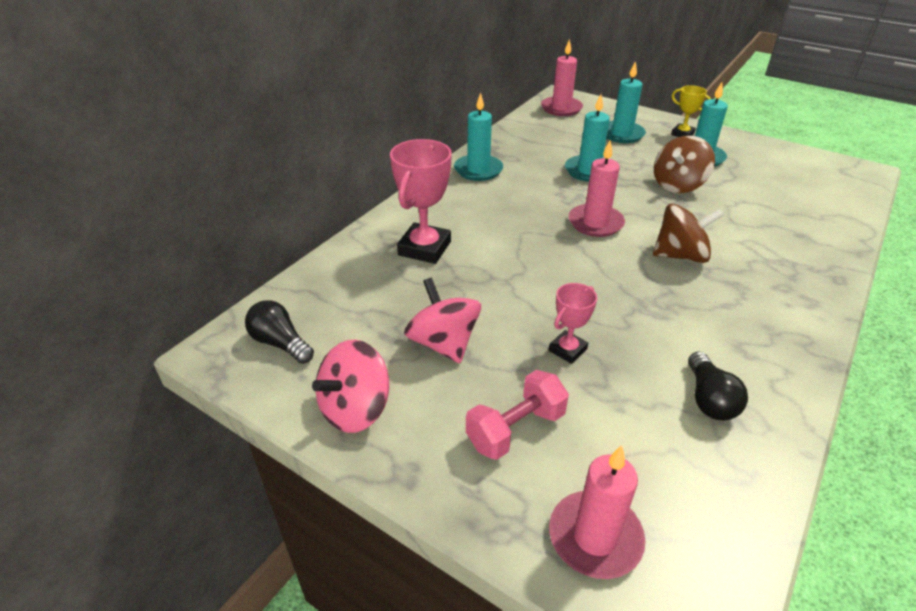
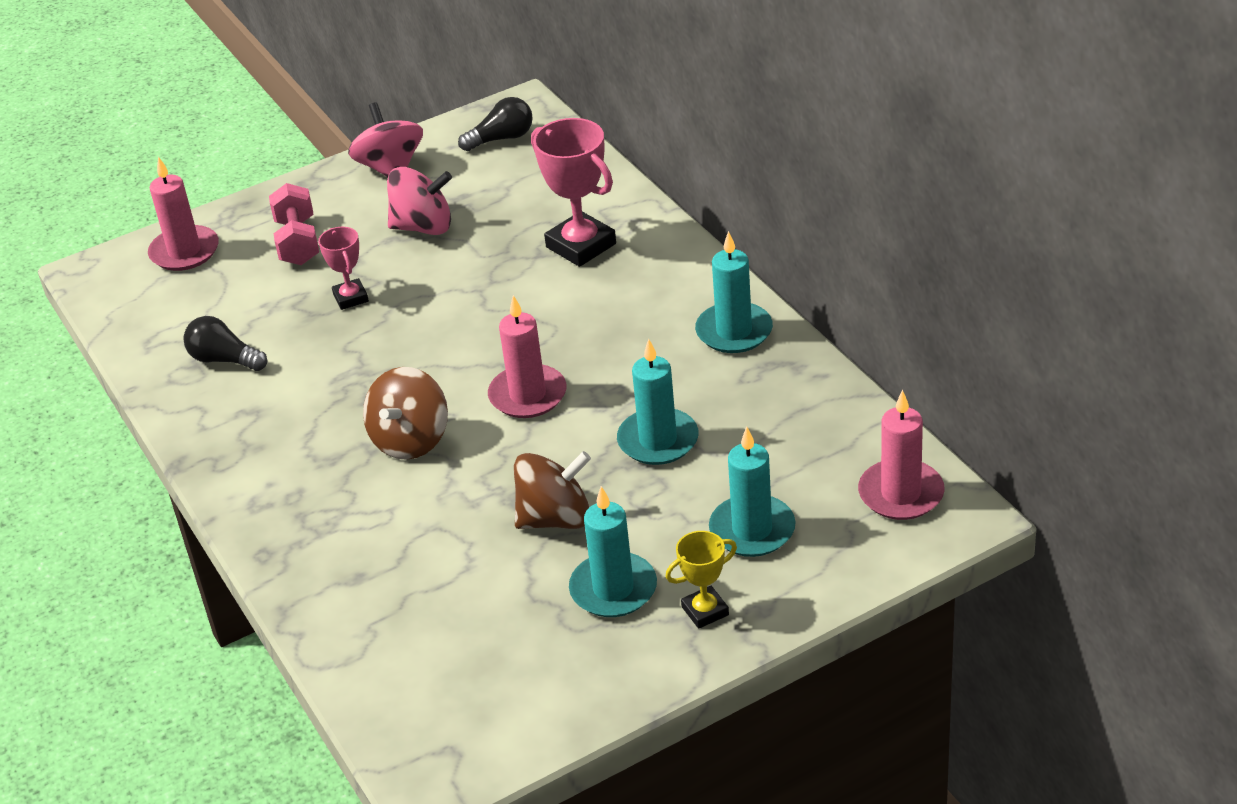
camera: 120 degrees right, 0 degrees up
(678, 185) = (555, 518): brown spinning top -> brown spinning top turned 90 degrees clockwise

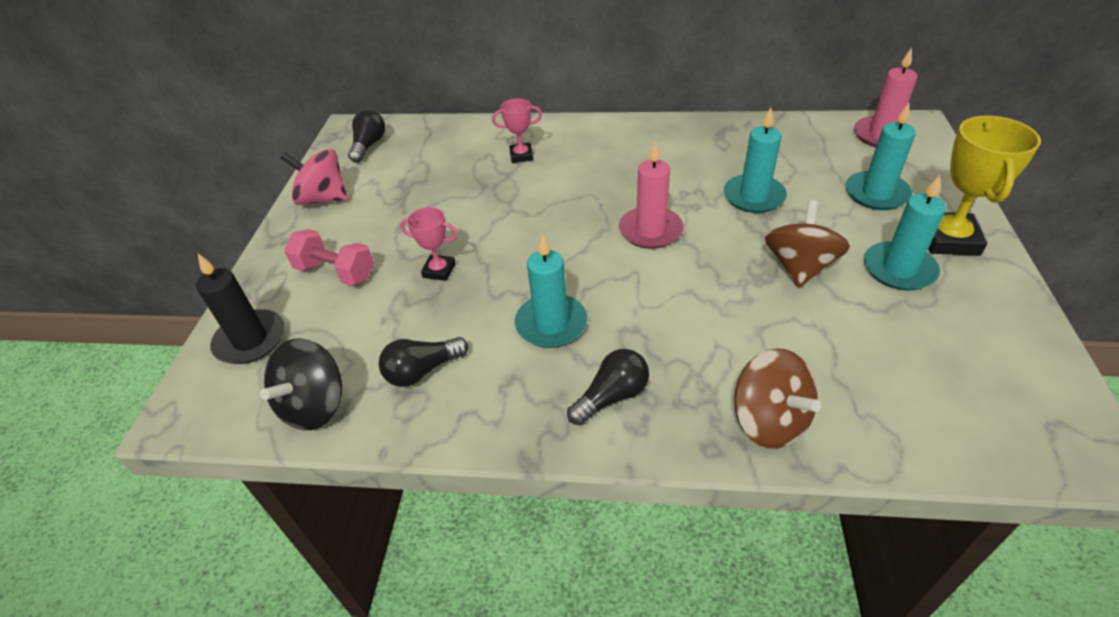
camera: 55 degrees left, 5 degrees up
(147, 328) = (315, 405): none -> black spinning top
(184, 252) = (250, 340): pink candle -> black candle
(277, 475) = (612, 397): none -> black light bulb
(411, 440) = (643, 303): brown spinning top -> brown spinning top (769, 420)
(423, 227) = (409, 208): pink spinning top -> none
(581, 245) = (521, 156): pink trophy -> pink trophy, size x0.56
(705, 611) = (948, 239): yellow trophy -> yellow trophy, size x1.77
(734, 331) = (675, 135): turquoise candle -> turquoise candle (551, 324)

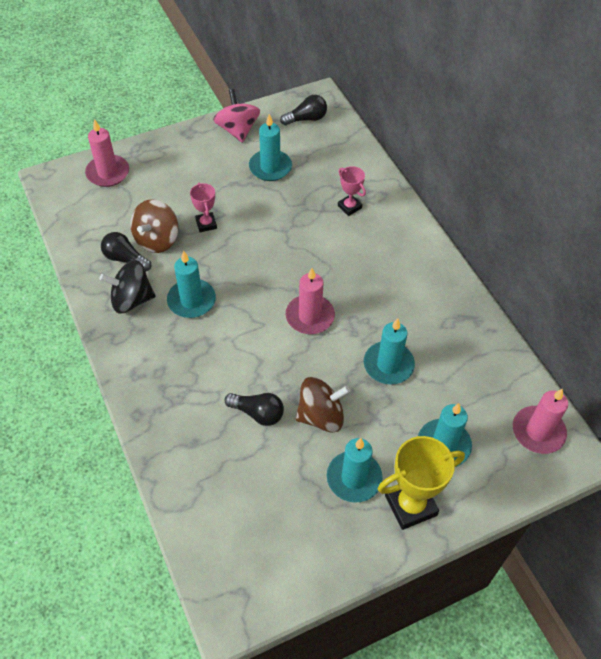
camera: 55 degrees right, 10 degrees up
(250, 340) = (108, 173): black candle -> pink candle
(315, 405) = (80, 227): black spinning top -> black spinning top (131, 300)
(335, 272) = (177, 177): pink dumbbell -> none
(408, 192) = (270, 167): none -> turquoise candle
(612, 397) = (150, 354): black light bulb -> black light bulb (258, 413)
(769, 420) = (171, 436): brown spinning top -> brown spinning top (157, 240)

